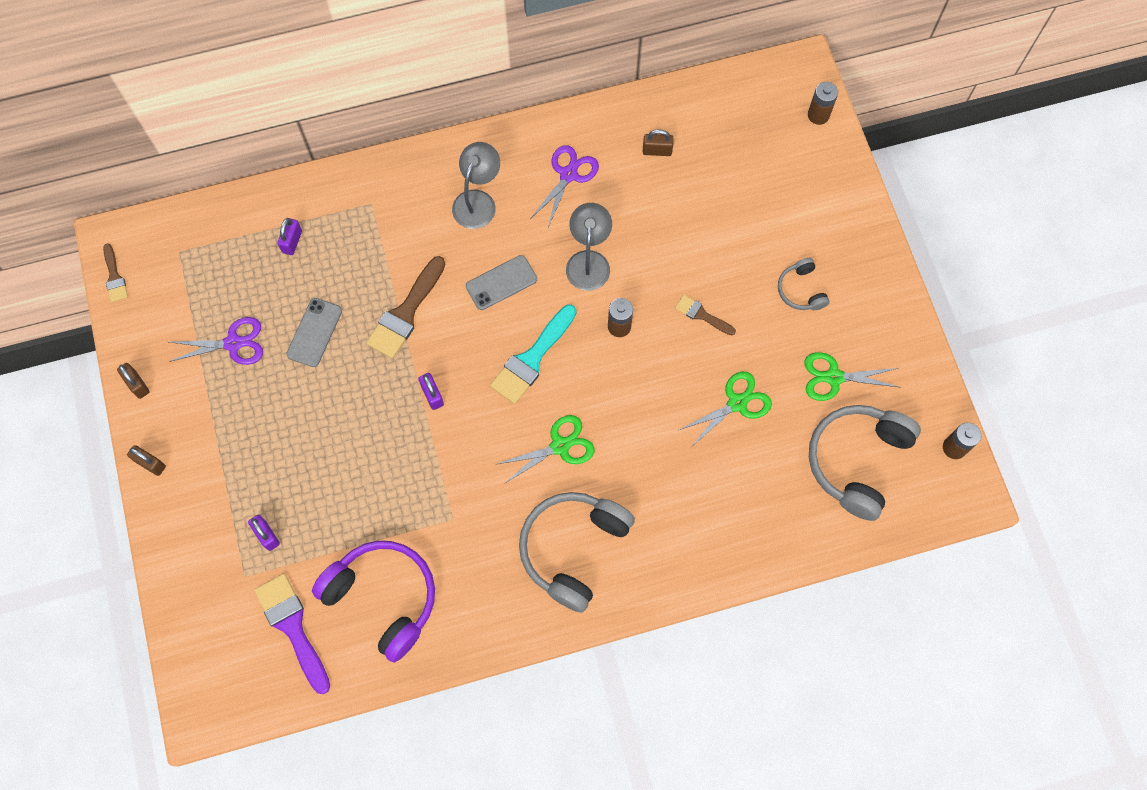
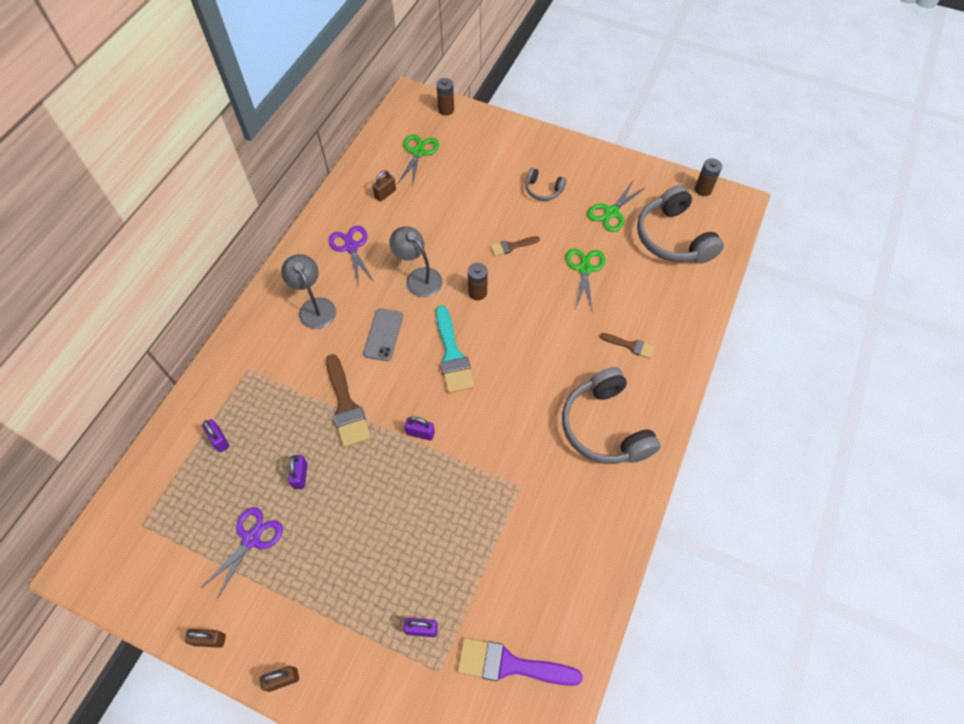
camera: 50 degrees left, 10 degrees down
(114, 277) = (107, 590): brown brush -> brown brush (630, 345)
(314, 332) = (300, 475): grey phone -> purple padlock
(383, 598) = (541, 578): purple headphones -> none
(560, 446) = (527, 382): green scissors -> green scissors (418, 152)

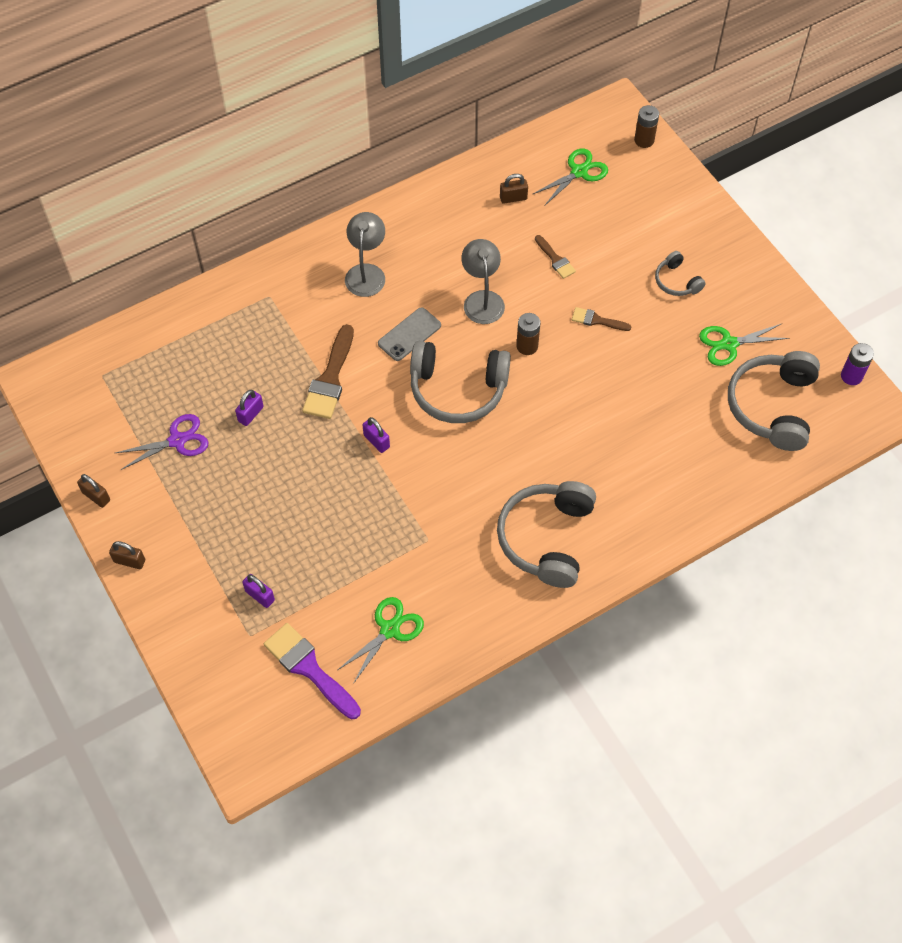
camera: 35 degrees right, 0 degrees up
(219, 440) = (206, 343): purple padlock -> none
(351, 247) = (441, 233): purple scissors -> none
(452, 355) = (457, 390): turquoise brush -> grey headphones
(584, 268) = (652, 384): green scissors -> green scissors (389, 629)
(630, 345) = (634, 482): brown brush -> brown brush (555, 259)
(703, 190) = (851, 376): brown battery -> purple battery

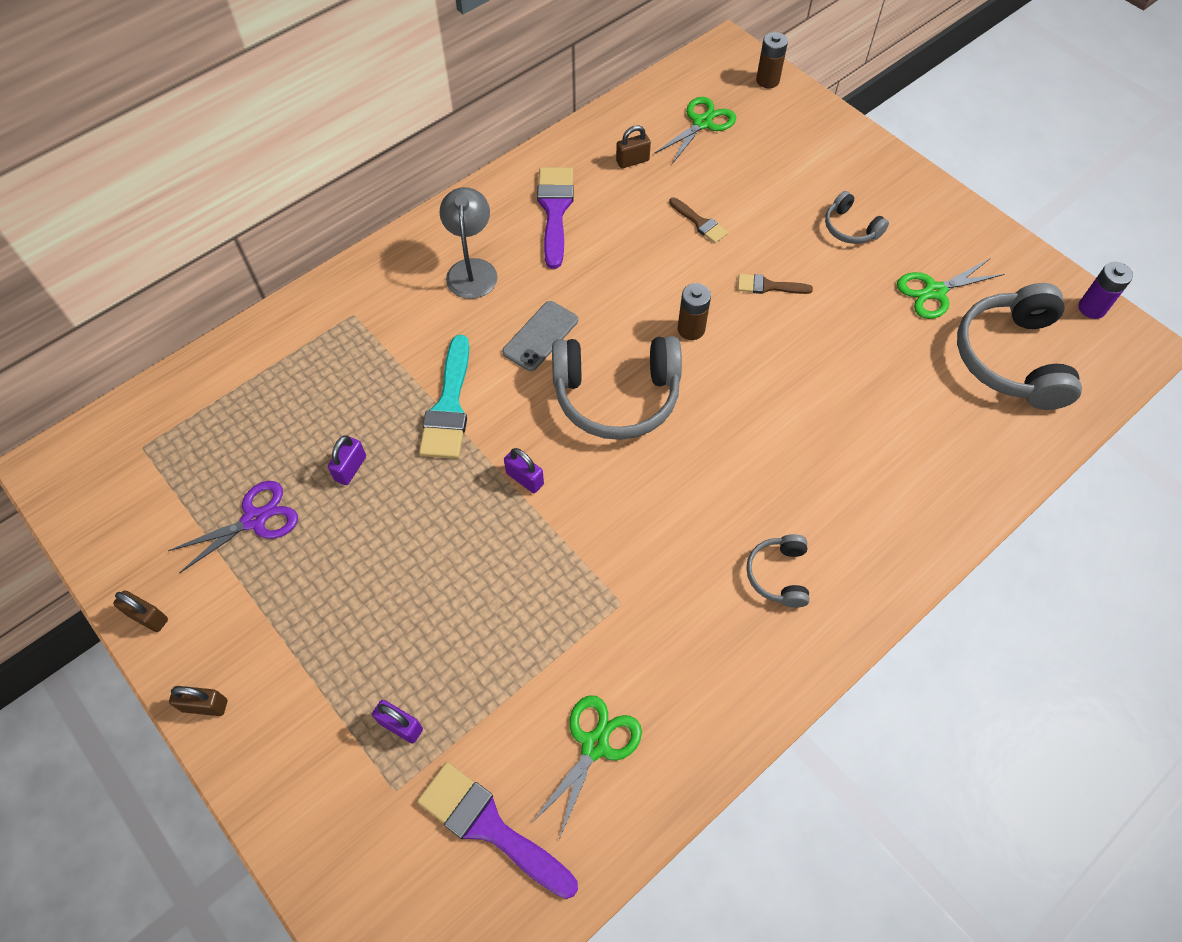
camera: 10 degrees left, 0 degrees up
(330, 378) = (449, 406): brown brush -> turquoise brush
(441, 232) = (555, 210): none -> purple brush
(482, 299) = (622, 281): grey lamp -> none
(546, 538) = (778, 575): grey headphones -> grey headphones, size x0.50

